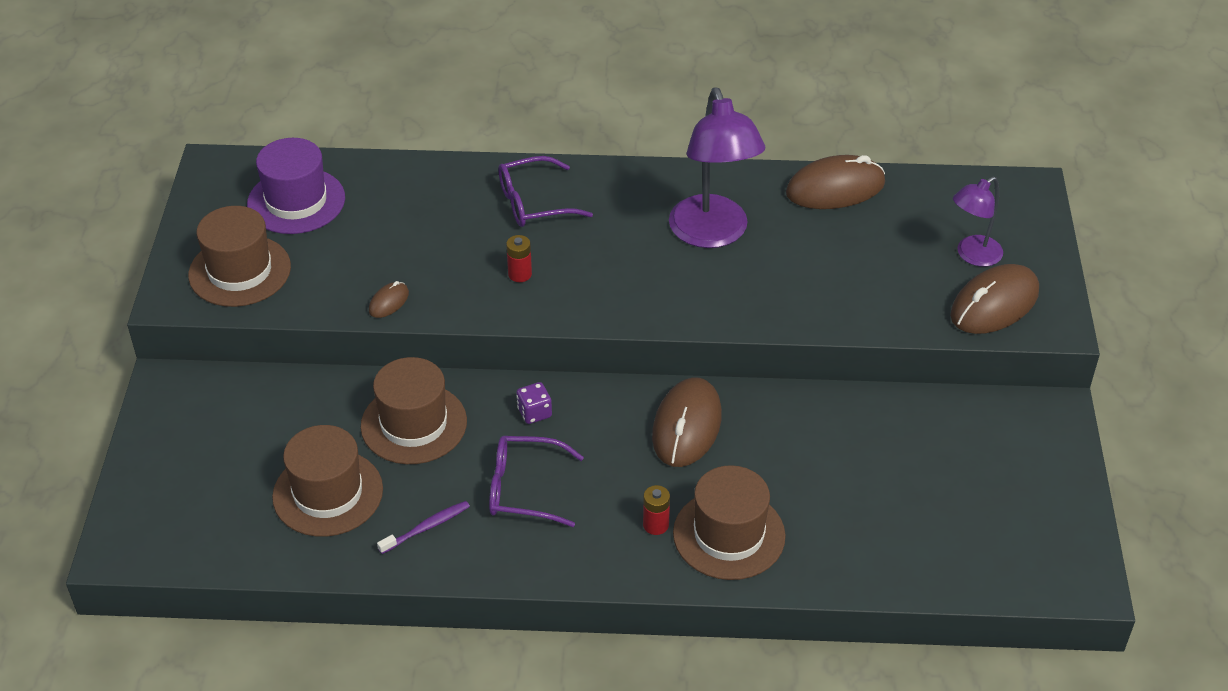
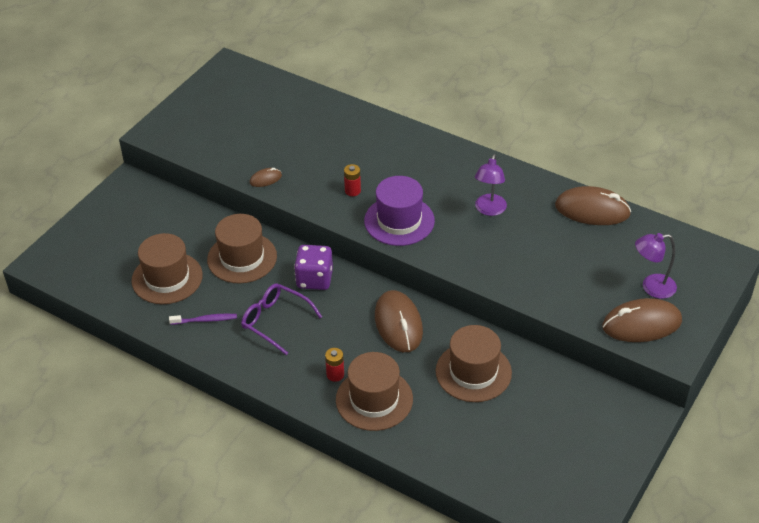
camera: 30 degrees right, 0 degrees up
(240, 271) = (198, 131): brown hat -> brown hat (473, 372)
(296, 201) = (258, 101): purple hat -> purple hat (399, 221)
(534, 203) = (394, 151): purple glasses -> none
(534, 413) = (314, 279): purple dice -> purple dice, size x1.75
(687, 426) = (398, 324): brown mouse -> brown mouse turned 60 degrees counterclockwise
(712, 234) = (489, 210): purple lamp -> purple lamp, size x0.57

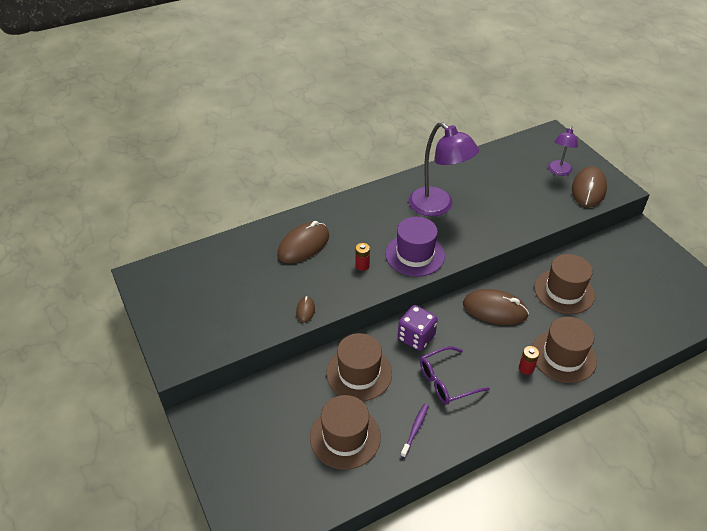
camera: 60 degrees left, 0 degrees up
(489, 210) = (437, 207): purple lamp -> purple lamp, size x1.76
(592, 210) = (472, 163): brown mouse -> brown mouse (303, 245)

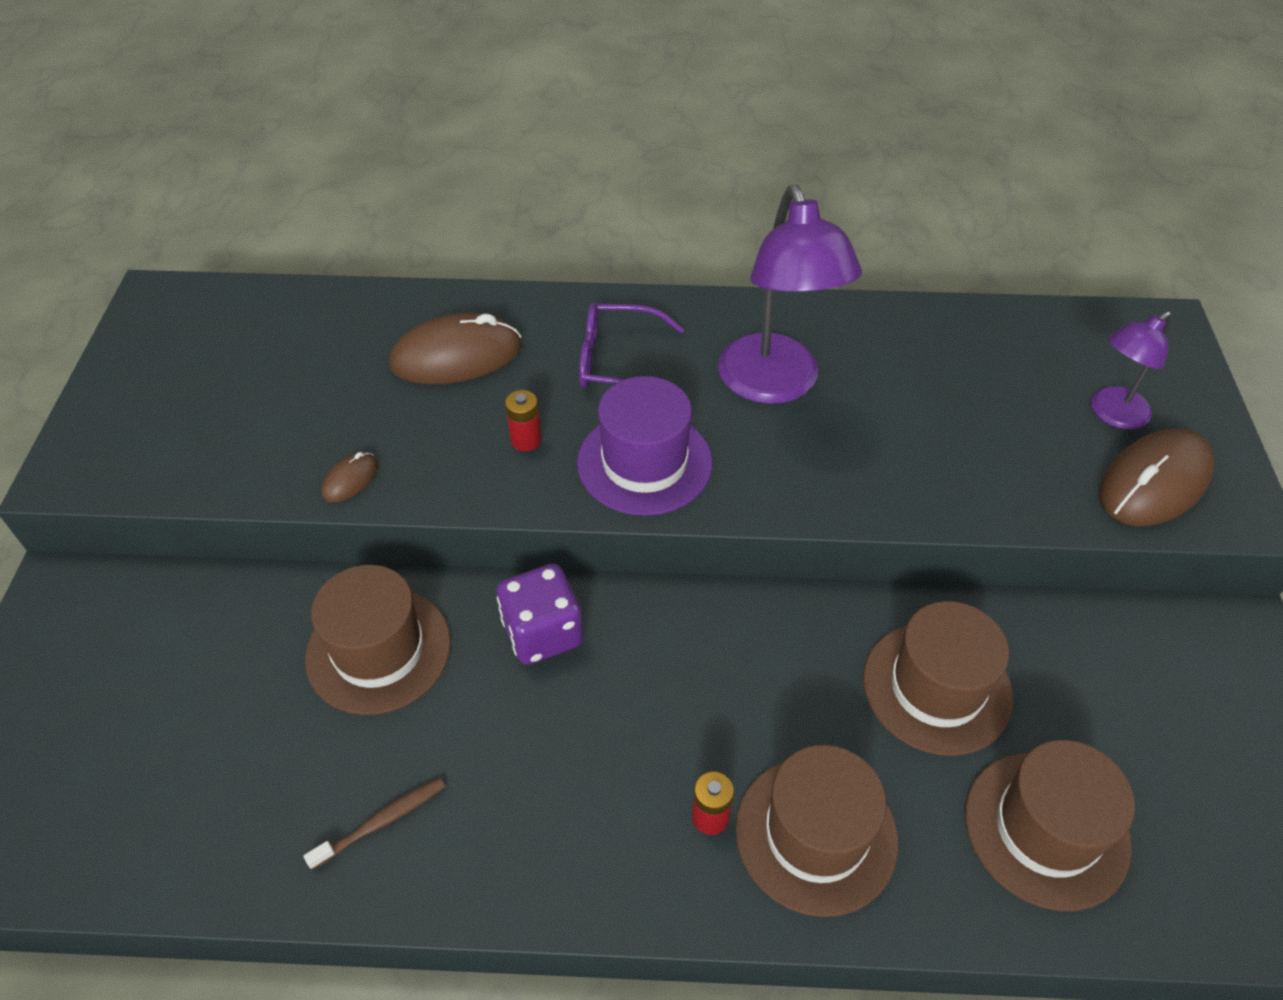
camera: 30 degrees right, 5 degrees up
(345, 437) = (248, 762): brown hat -> brown hat (1046, 829)
(415, 429) = (381, 822): purple toothbrush -> brown toothbrush
(446, 381) = (524, 755): purple glasses -> purple glasses (618, 362)
(495, 310) = (748, 654): brown mouse -> none

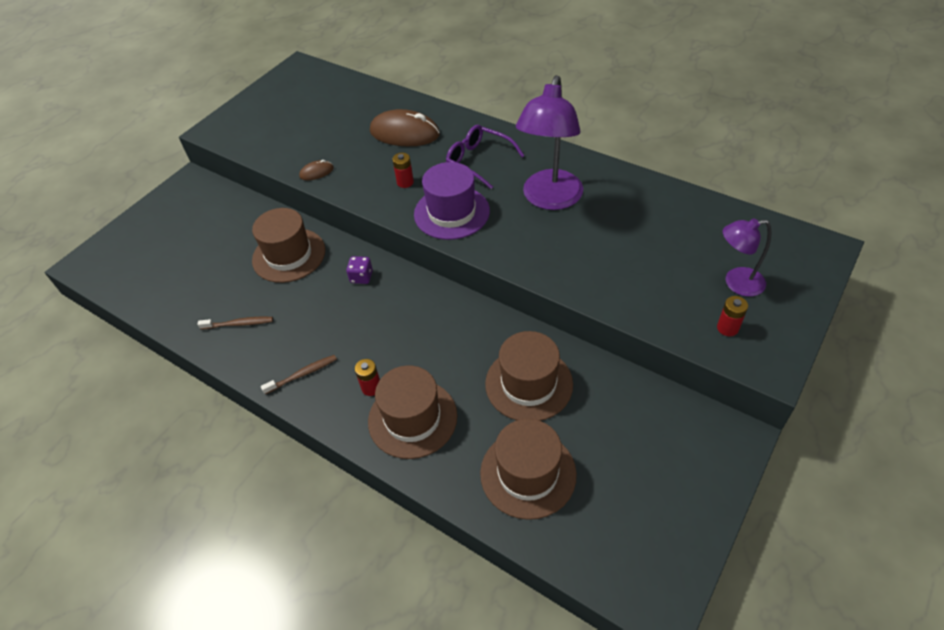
camera: 35 degrees right, 0 degrees up
(542, 633) = (361, 277): purple dice -> purple dice, size x0.57
(575, 855) = (302, 374): none -> brown toothbrush
(1154, 483) = (727, 328): brown mouse -> red battery

